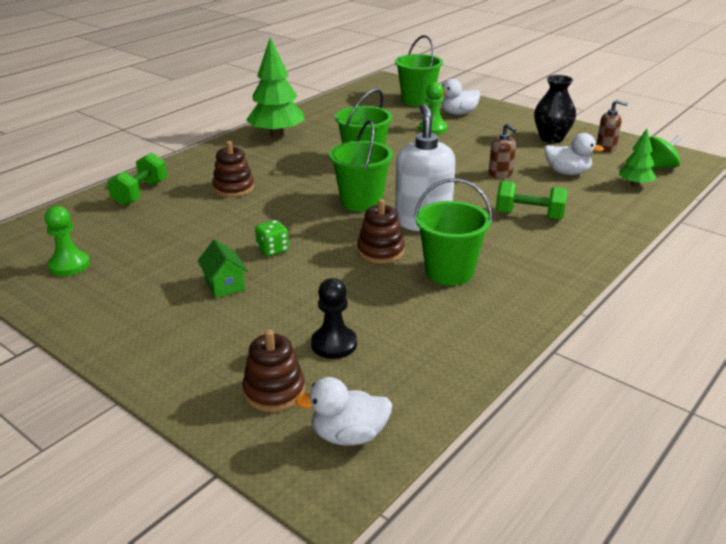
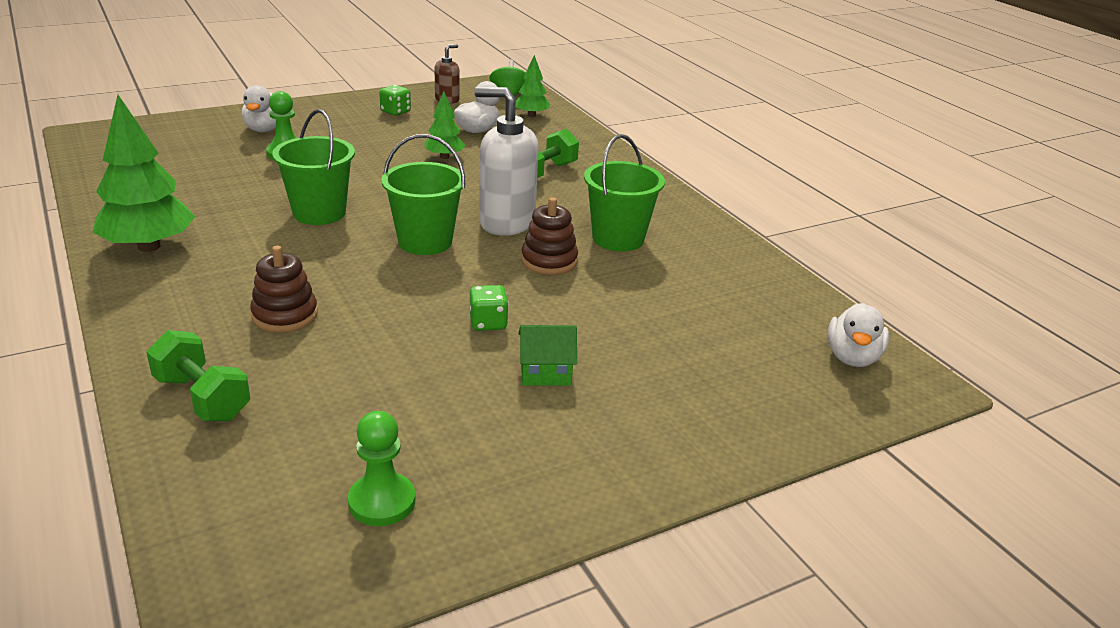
camera: 70 degrees left, 0 degrees up
(274, 391) = (772, 383): brown stacking toy -> none
(334, 344) = (708, 331): black pawn -> none
(417, 100) = (188, 137): green bucket -> none
(500, 174) = (444, 157): brown soap dispenser -> green tree
(551, 138) = (395, 112): black vase -> green dice

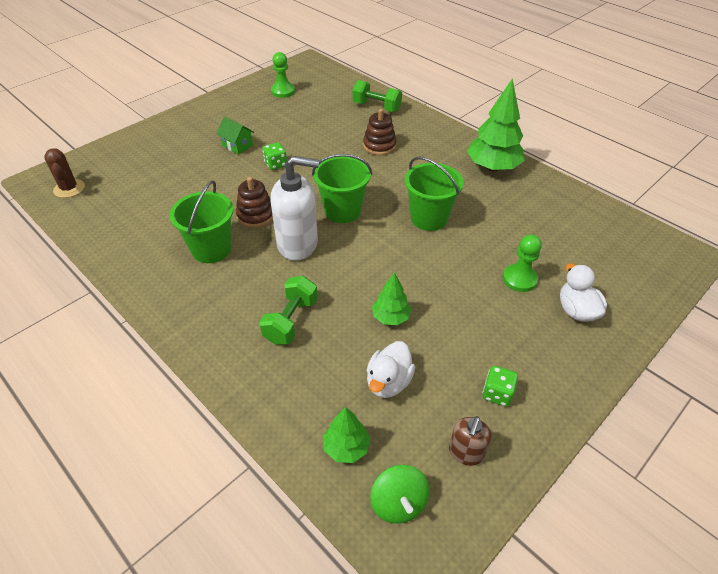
camera: 165 degrees right, 15 degrees up
(545, 373) = (237, 145): green house -> green house turned 60 degrees clockwise
(852, 357) = (69, 188): white duck -> brown cactus

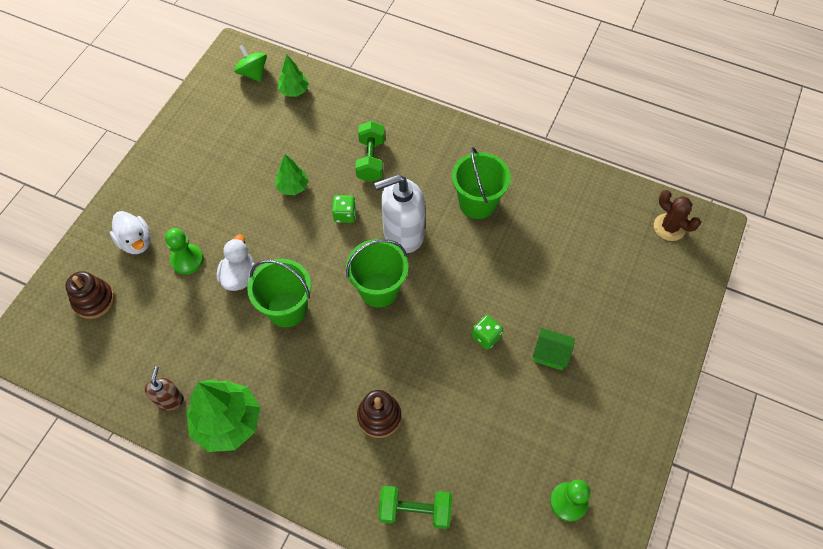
camera: 160 degrees right, 15 degrees up
(256, 215) = (462, 255): brown stacking toy -> brown stacking toy (94, 300)
(388, 382) = (279, 137): white duck -> white duck (239, 276)
(466, 453) = (217, 109): brown soap dispenser -> brown soap dispenser (170, 400)
(497, 393) = (199, 152): green dice -> green dice (345, 215)

